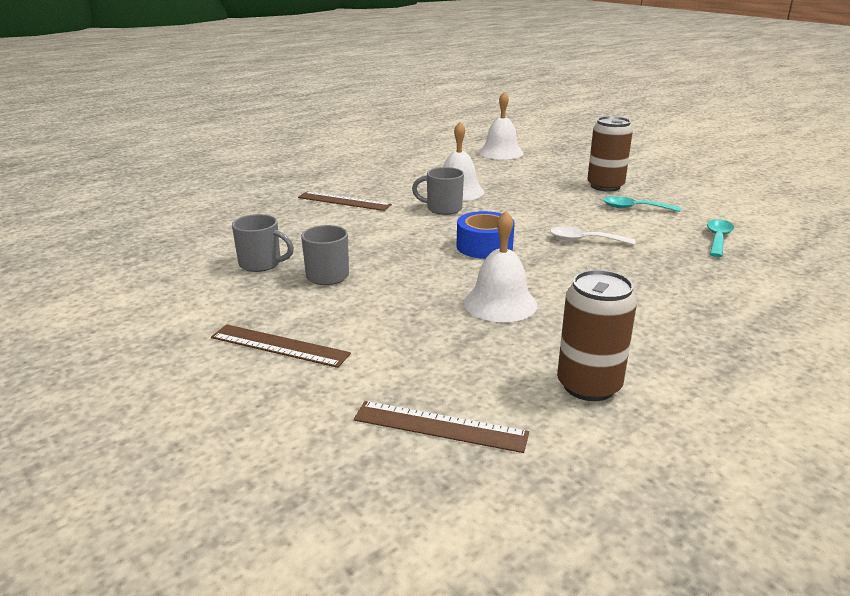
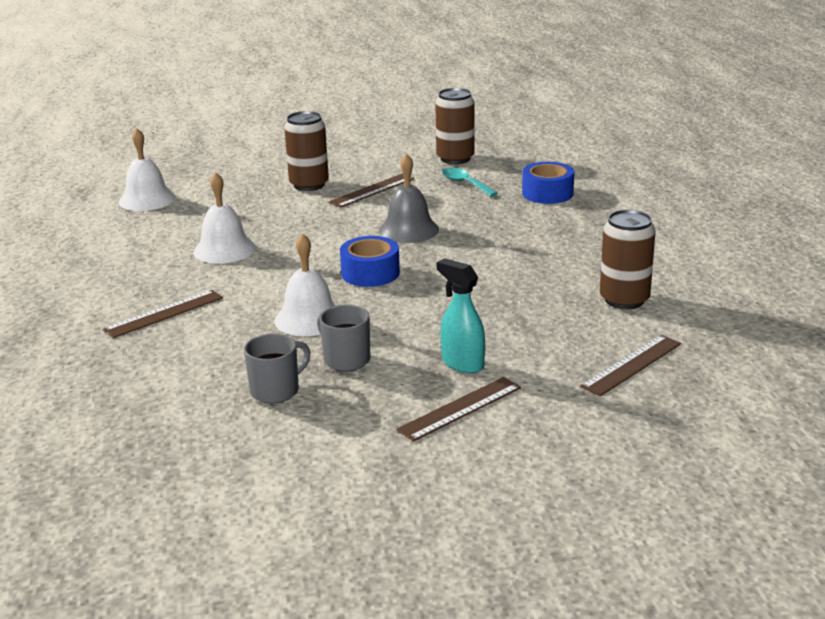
camera: 60 degrees left, 0 degrees up
(362, 326) = (462, 363): none -> turquoise spray bottle
(443, 209) = (259, 268): grey mug -> none
(500, 303) = (482, 296): white bell -> white bell (309, 318)
(584, 240) = (408, 230): white spoon -> grey bell
(634, 208) = (372, 190): turquoise spoon -> brown ruler
(762, 221) = (455, 158): none -> brown can
(772, 281) = (547, 193): none -> blue tape

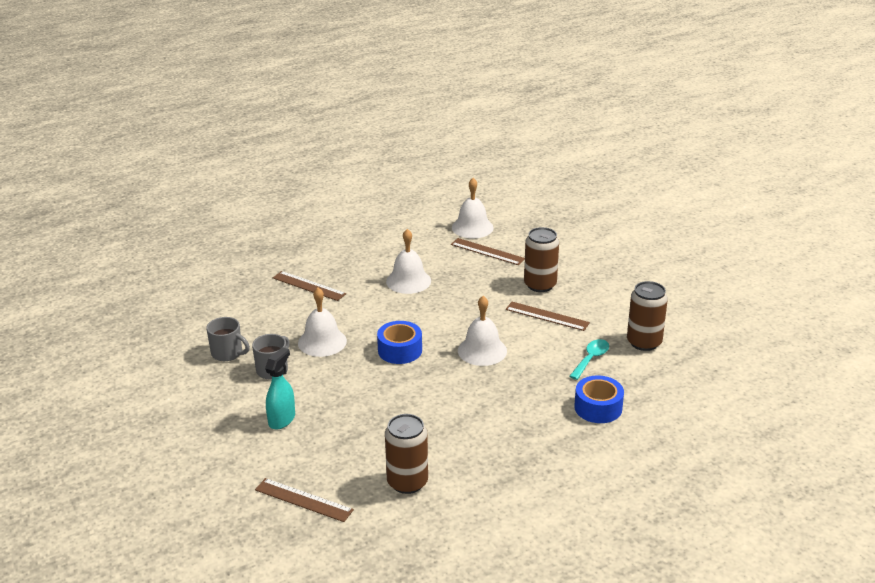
camera: 70 degrees right, 5 degrees up
(408, 230) = (482, 350): grey bell -> white bell
(460, 408) = (224, 430): brown ruler -> brown ruler (487, 251)

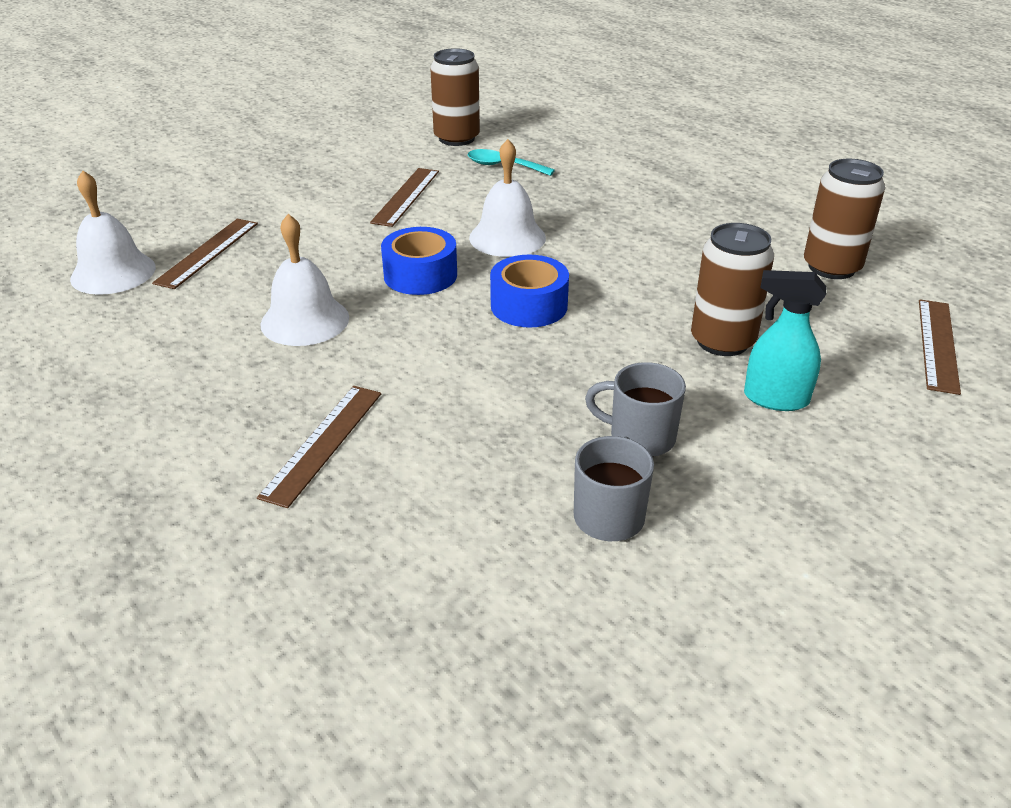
camera: 100 degrees left, 5 degrees up
(322, 342) = (528, 391): white bell -> none
(540, 285) = (319, 205): brown can -> brown can (722, 341)
(598, 407) = (603, 160): blue tape -> blue tape (420, 275)

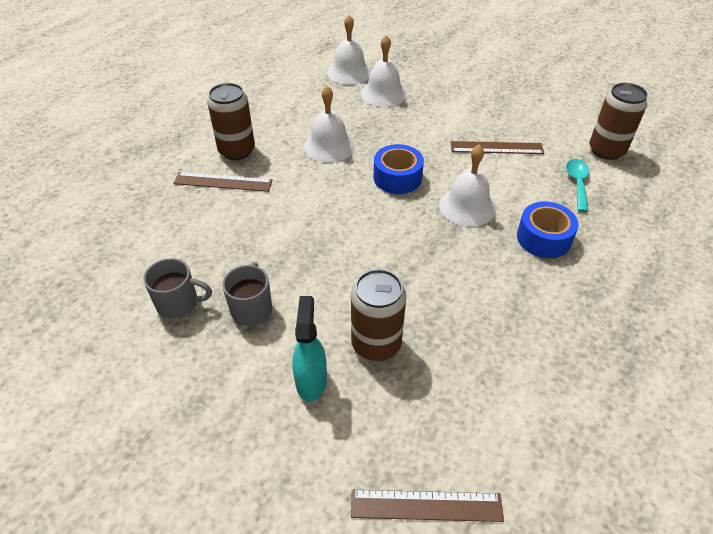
camera: 75 degrees right, 10 degrees up
(207, 252) = (383, 94): brown ruler -> white bell
(529, 306) = (382, 233): blue tape -> blue tape (543, 238)
(831, 267) = (529, 418): brown can -> brown can (236, 150)

